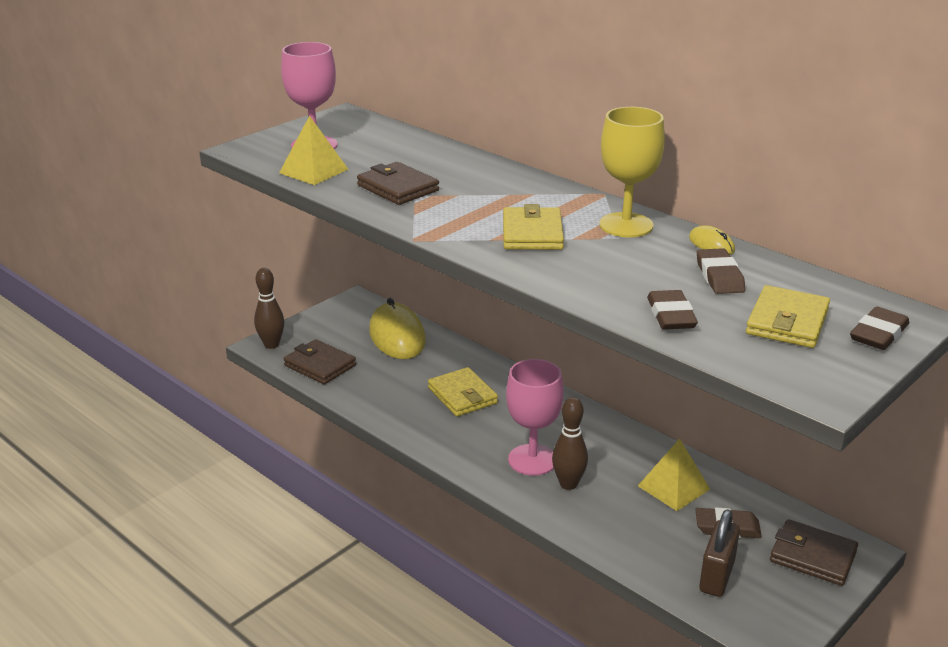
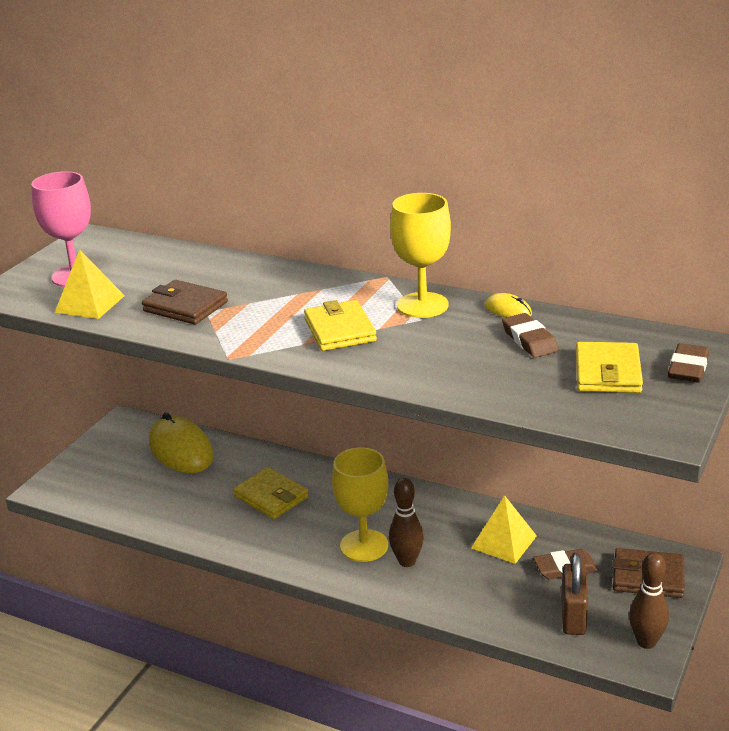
camera: 15 degrees left, 0 degrees up
(271, 345) = (54, 486): brown bowling pin -> brown bowling pin (646, 642)
(320, 365) = (114, 497): brown wallet -> none
(532, 460) = (364, 546): pink goblet -> yellow goblet
(671, 315) = (505, 387): brown eraser -> none

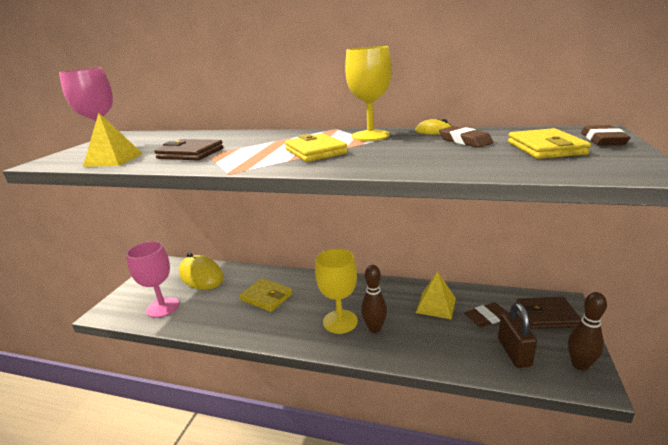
camera: 10 degrees left, 5 degrees down
(126, 492) = (163, 307): none -> pink goblet

